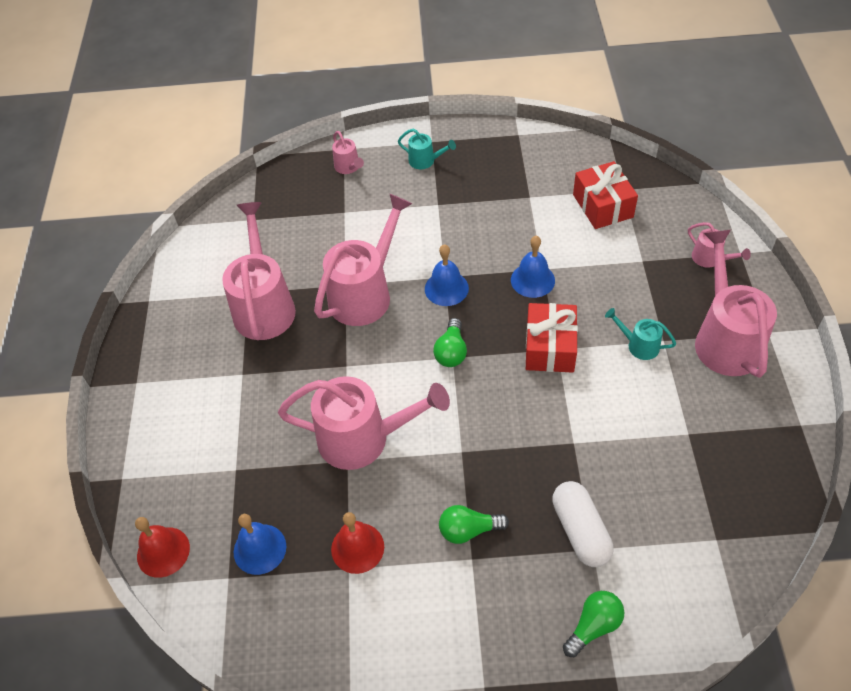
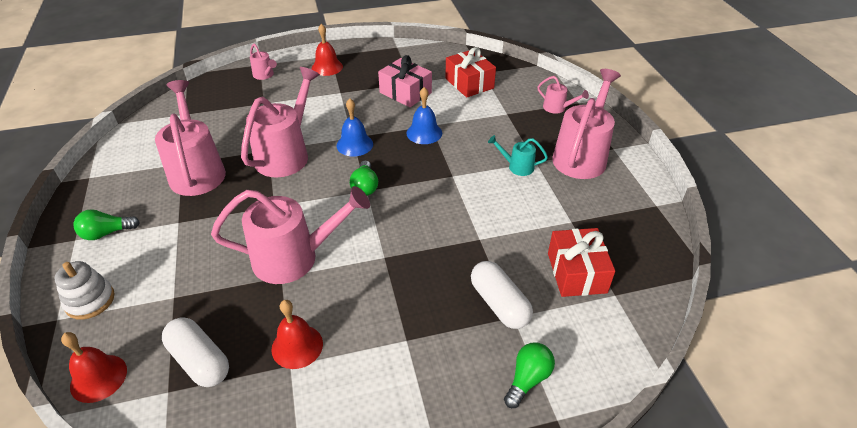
camera: 15 degrees left, 10 degrees down
(153, 461) = (90, 300): none -> white stacking toy
(259, 549) = (200, 361): blue bell -> white capsule
(426, 161) = (327, 67): turquoise watering can -> red bell
(468, 530) = (400, 317): green light bulb -> green light bulb (106, 233)
(519, 213) = (405, 92): none -> pink gift
(550, 347) = (446, 175): red gift -> red gift (576, 273)
(724, 338) = (582, 155): pink watering can -> pink watering can turned 45 degrees clockwise

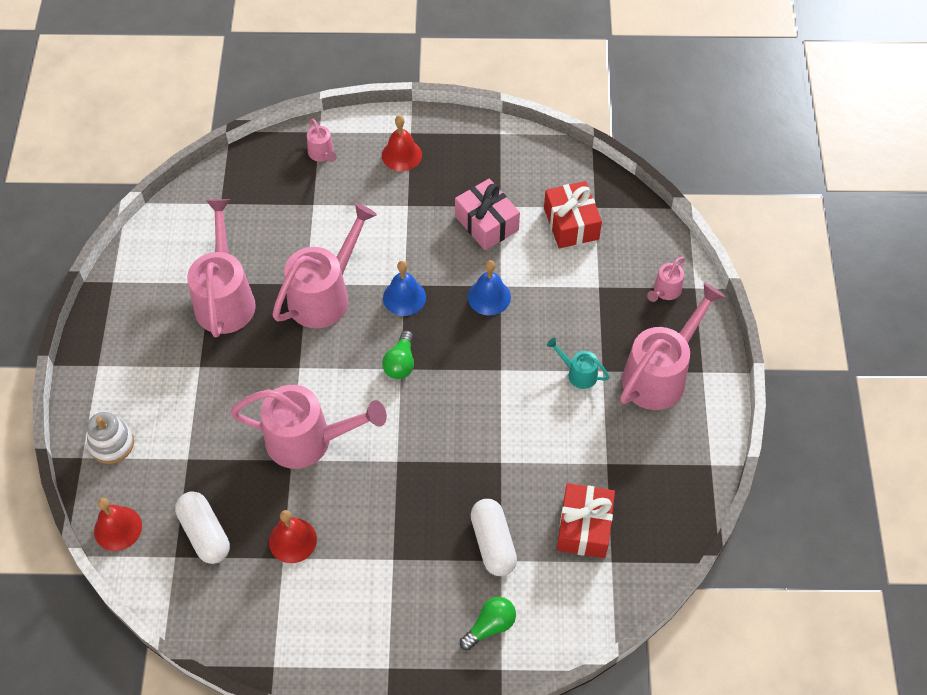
camera: 15 degrees right, 15 degrees up
(106, 233) = (128, 364): green light bulb -> none
(557, 108) = (665, 291): pink watering can -> pink watering can turned 75 degrees clockwise

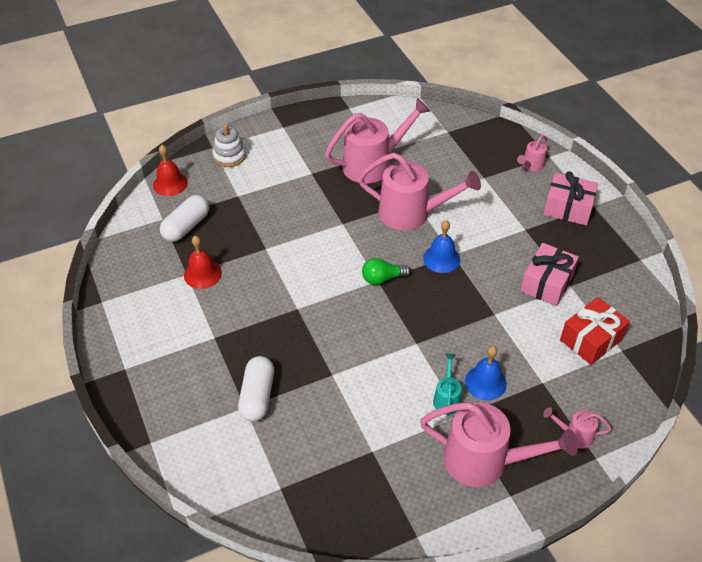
camera: 65 degrees right, 10 degrees down
(309, 440) = (286, 252): pink watering can -> none
(401, 155) = (568, 208): red bell -> pink gift
(489, 297) = (479, 310): blue bell -> blue bell (485, 382)
(490, 626) = (184, 421): green light bulb -> none
(493, 543) = (257, 396): white capsule -> white capsule turned 45 degrees counterclockwise
(584, 527) = (302, 456): red gift -> none

